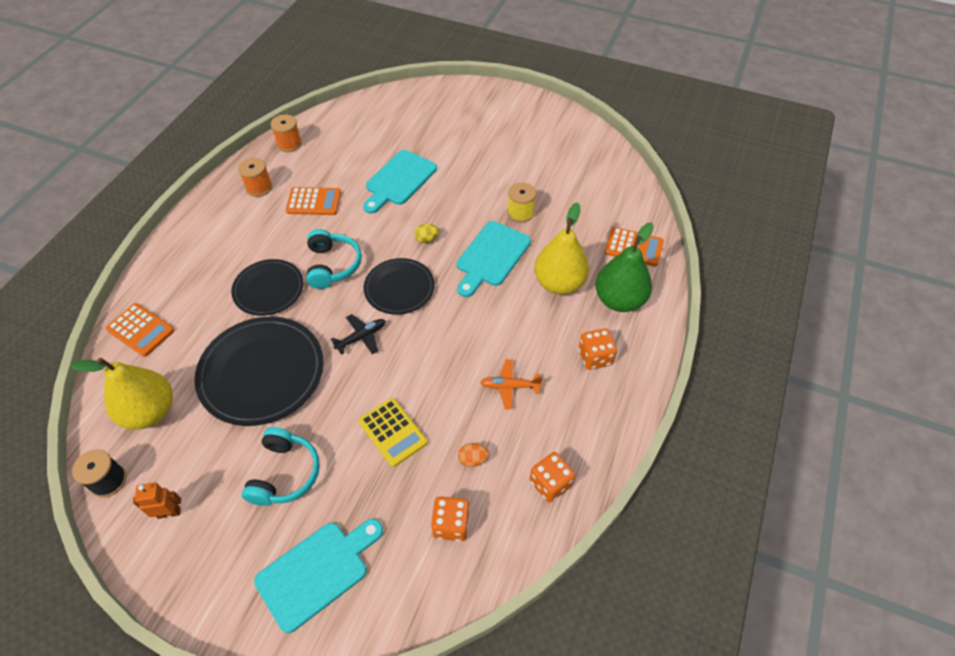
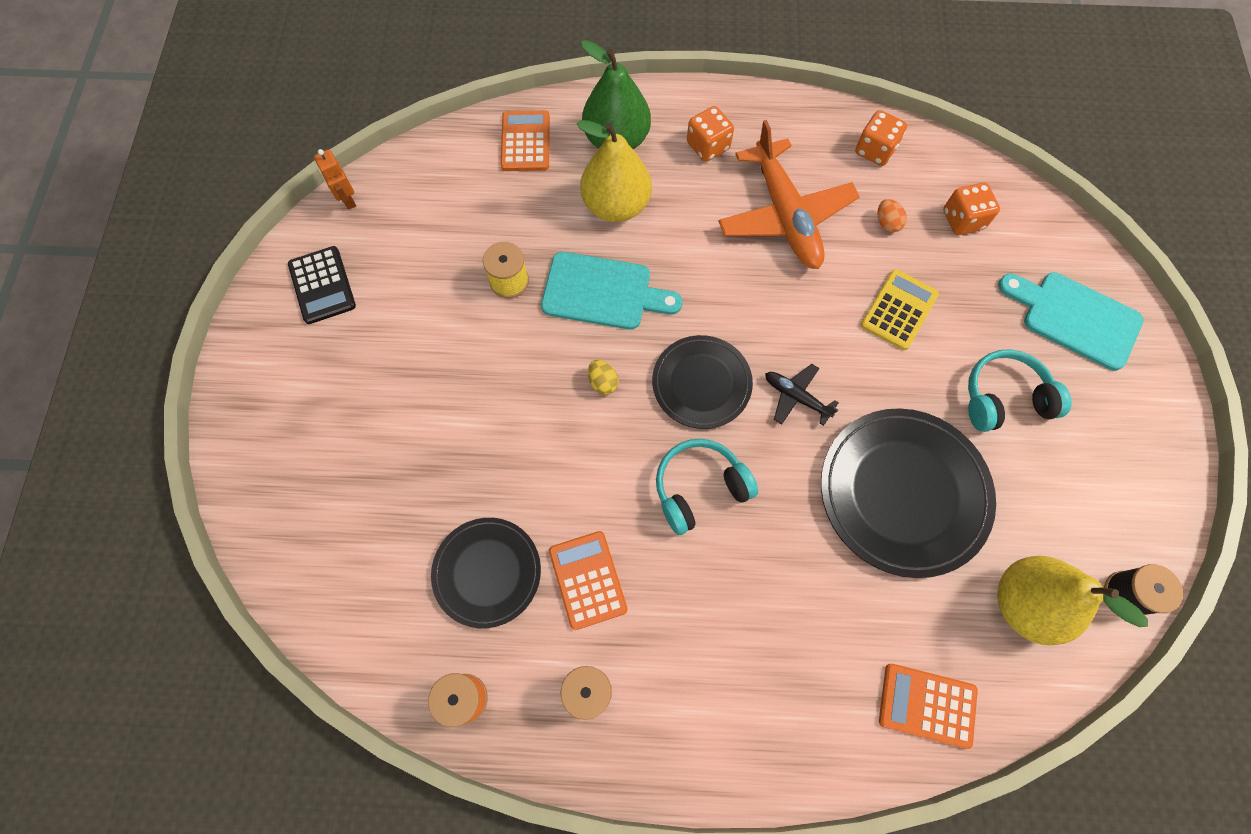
camera: 110 degrees left, 15 degrees up
(140, 330) = (927, 705): orange calculator -> orange calculator turned 90 degrees counterclockwise
(169, 512) = (1114, 498): orange robot -> orange robot (347, 200)
(268, 289) = (778, 557): black plate -> black plate (487, 572)
(399, 180) = (497, 469): turquoise cutting board -> none
(509, 386) = (785, 216): orange plane -> orange plane, size x2.13
(553, 133) = (322, 285): none -> black calculator

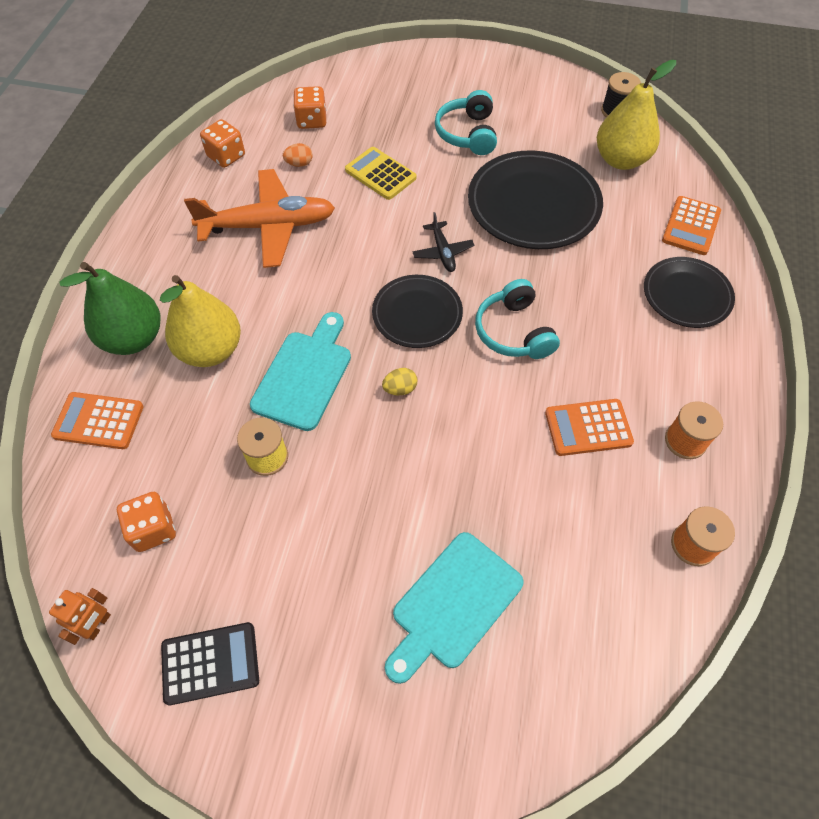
camera: 80 degrees left, 10 degrees down
(347, 200) = (98, 625): orange robot -> orange robot turned 45 degrees counterclockwise
(487, 572) = (576, 512): black plate -> black plate (686, 295)
(708, 146) = (173, 267): orange dice -> orange dice (153, 529)
(796, 397) = (442, 252): black plane -> black plane turned 60 degrees counterclockwise
(1074, 318) = (412, 84): turquoise cutting board -> turquoise cutting board (453, 604)

